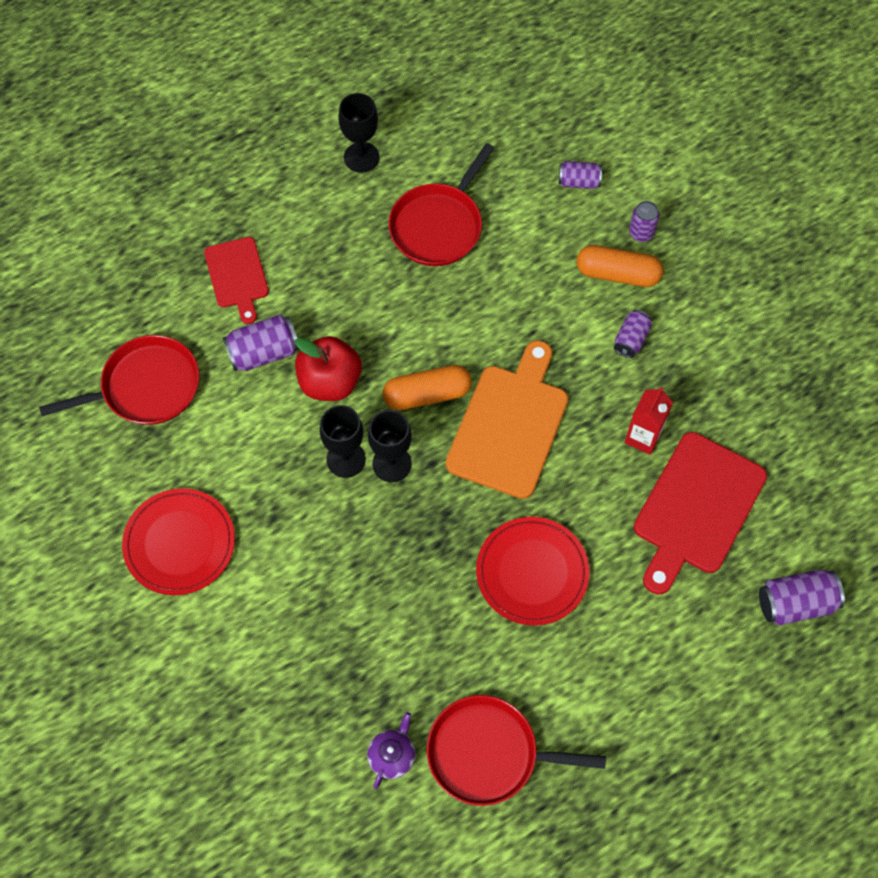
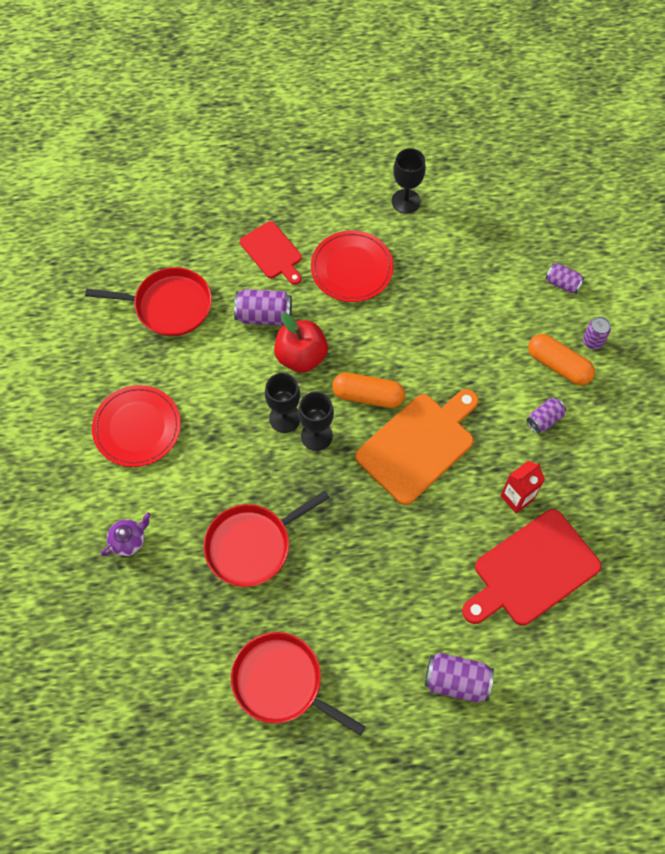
camera: 25 degrees right, 0 degrees up
(237, 276) = (272, 252): red cutting board -> red cutting board turned 45 degrees counterclockwise
(392, 755) = (210, 650): purple teapot -> purple teapot (128, 540)
(438, 225) = (438, 274): red pan -> red pan (252, 545)
(532, 572) = (381, 562): red plate -> red plate (351, 268)
(795, 603) = (575, 678): purple can -> purple can (456, 680)

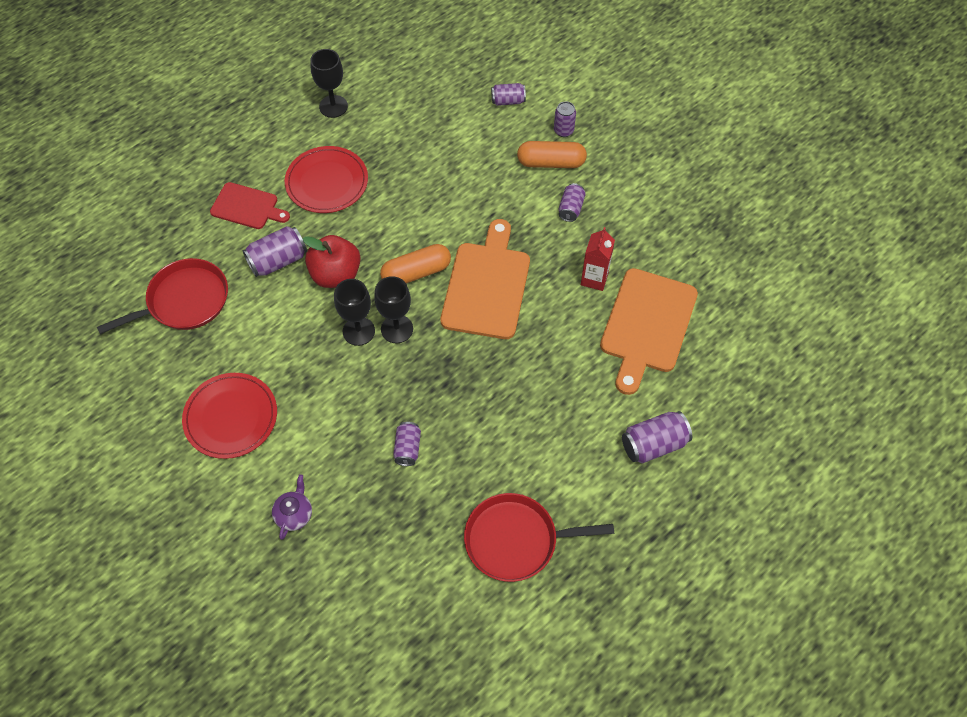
camera: 35 degrees left, 5 degrees down
(252, 545) = (407, 448): red pan -> purple can
(532, 570) = (647, 325): red cutting board -> orange cutting board

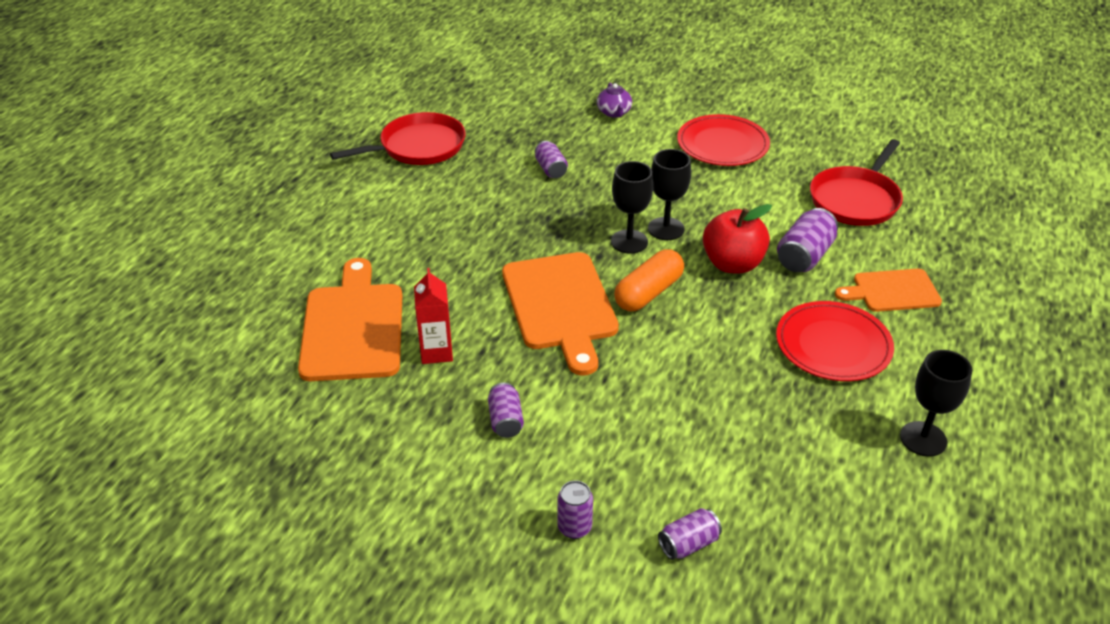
camera: 155 degrees right, 20 degrees down
(247, 207) = (892, 291): red cutting board -> orange cutting board
(551, 163) = (566, 472): orange capsule -> none
(653, 444) = (313, 235): purple can -> none

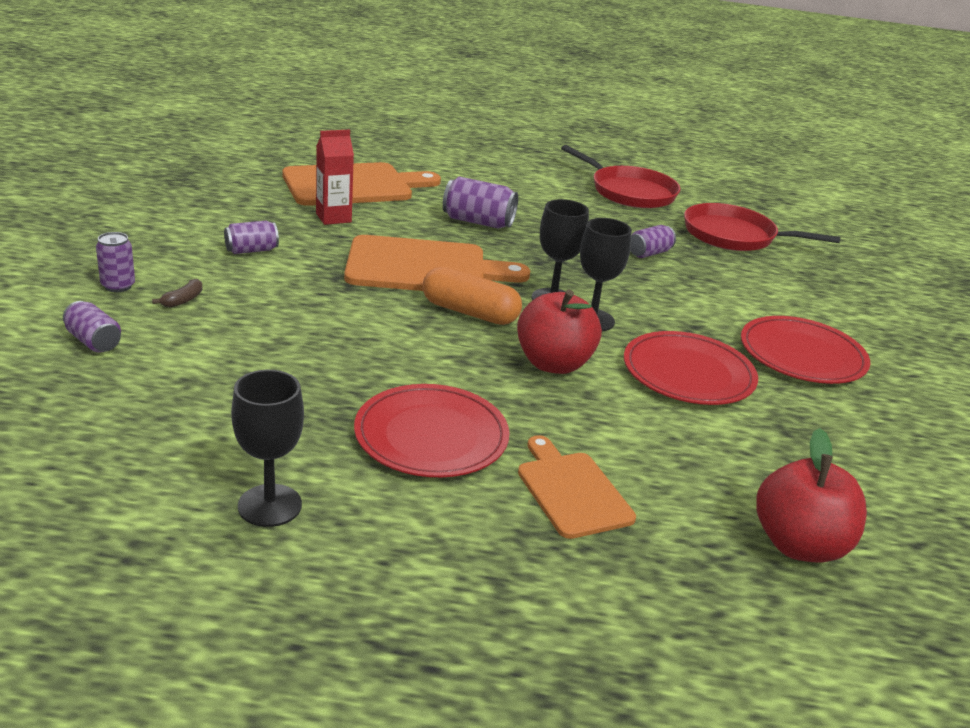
camera: 70 degrees right, 10 degrees down
(560, 306) = (424, 267): orange cutting board -> orange cutting board turned 150 degrees counterclockwise
(610, 477) = (183, 300): none -> brown banana
(614, 112) = (795, 283): purple teapot -> none
(747, 202) = (688, 373): none -> red plate
(804, 256) = (603, 416): purple can -> purple can (478, 222)
(856, 199) = (771, 464): red pan -> red pan (734, 236)
(935, 214) = (799, 545): none -> red apple

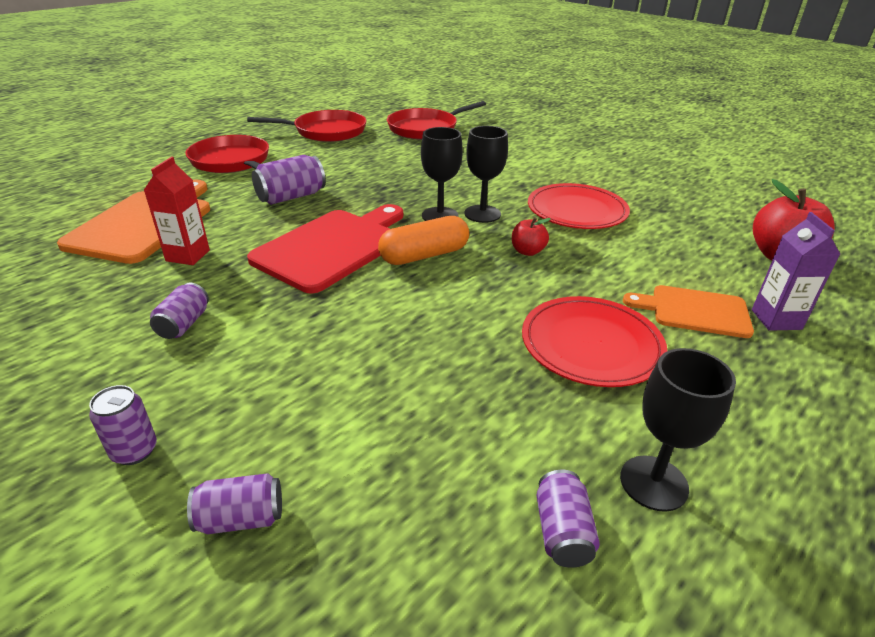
camera: 50 degrees left, 5 degrees up
(183, 300) = (227, 408): brown banana -> none
(424, 267) = (332, 247): orange cutting board -> red cutting board
(497, 177) = (232, 162): none -> red pan
(553, 364) = (527, 251): red apple -> red apple, size x0.53
(627, 554) = (776, 319): none -> purple carton
(649, 253) = (416, 160): purple can -> purple can (562, 532)
(802, 355) = (582, 170): red plate -> none

